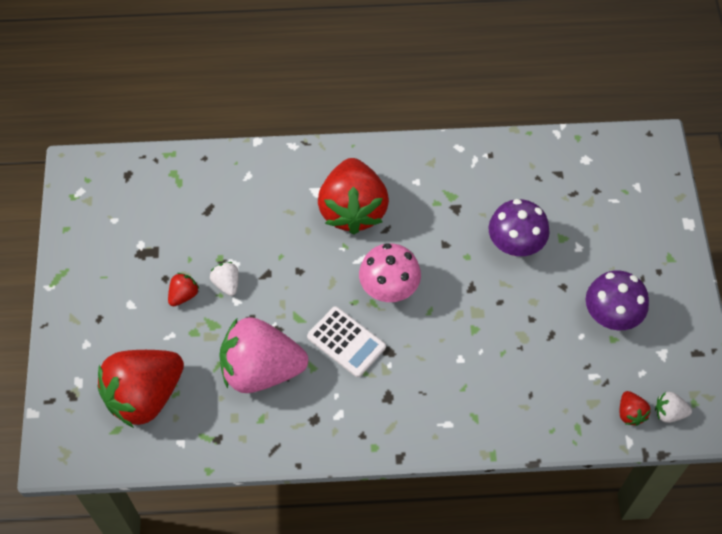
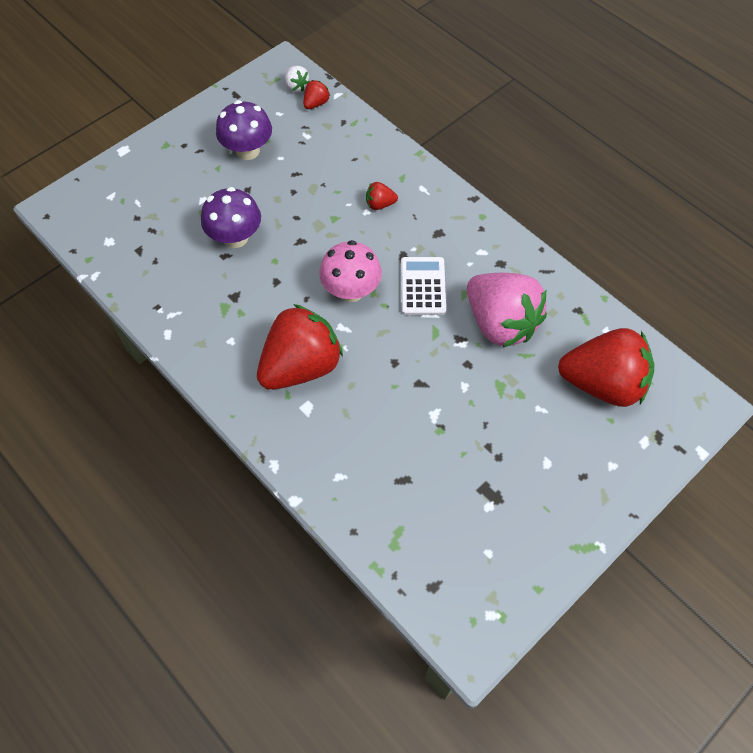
camera: 130 degrees left, 0 degrees up
(183, 295) = (498, 429): red strawberry -> red strawberry (380, 204)
(227, 283) = (457, 405): white strawberry -> none

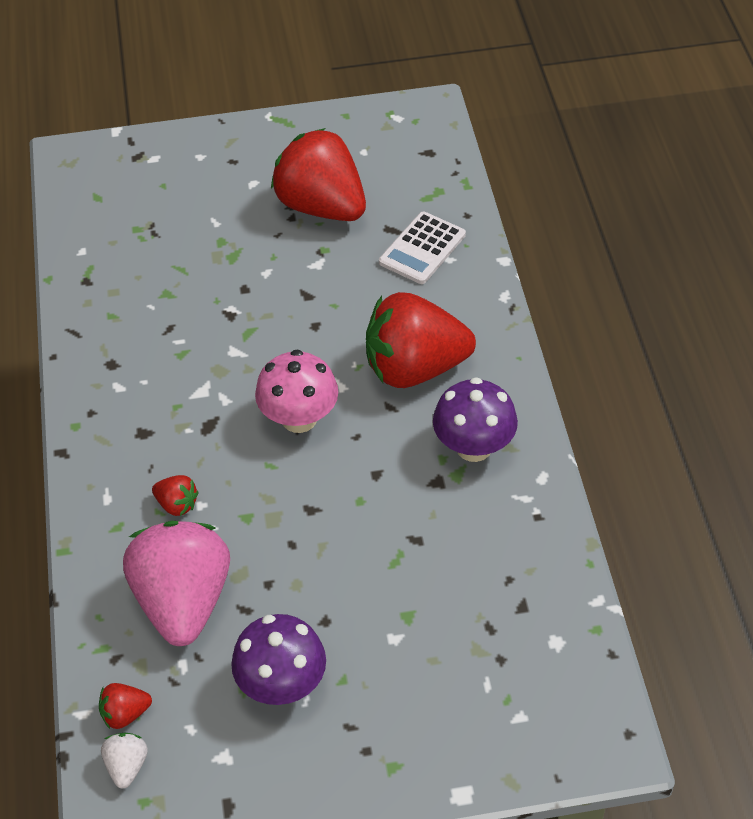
camera: 145 degrees left, 10 degrees down
(235, 237) = (387, 556): purple mushroom -> purple mushroom (473, 447)
(423, 286) = (217, 383): white calculator -> white calculator (422, 249)
(500, 323) = (175, 307): pink strawberry -> pink strawberry (183, 601)
(602, 384) = (138, 213): red strawberry -> red strawberry (321, 206)

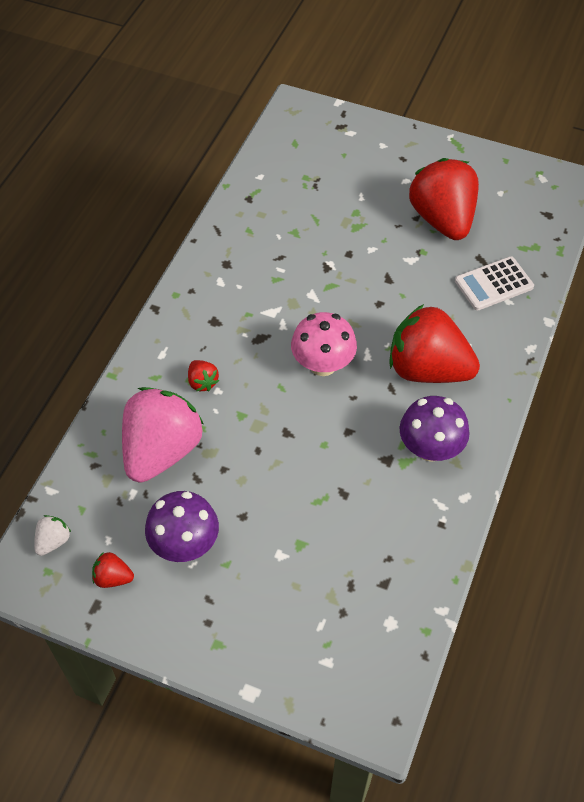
camera: 30 degrees right, 5 degrees up
(125, 714) = (75, 506): red strawberry -> red strawberry (113, 578)

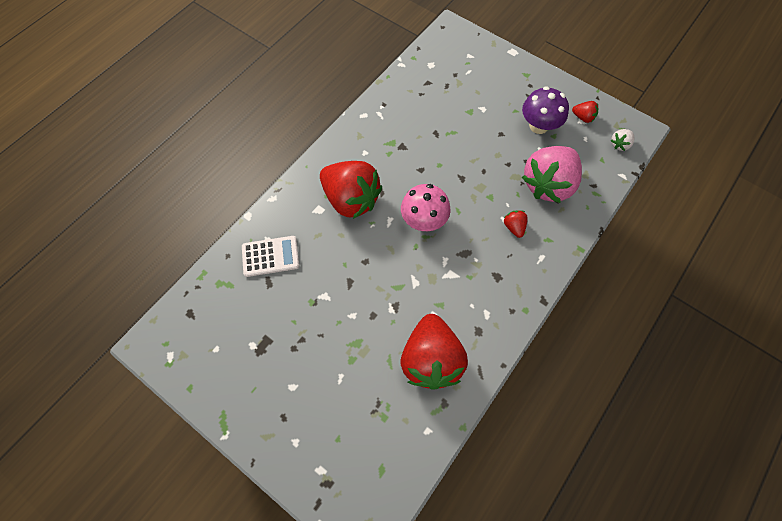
camera: 165 degrees left, 10 degrees up
(430, 448) = (372, 147): purple mushroom -> none
(442, 219) = (280, 331): red strawberry -> red strawberry (431, 359)

